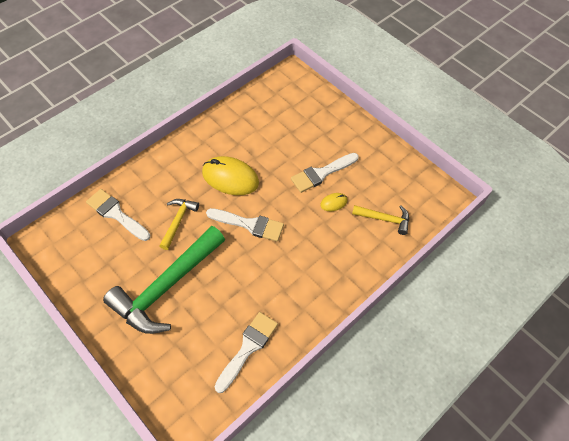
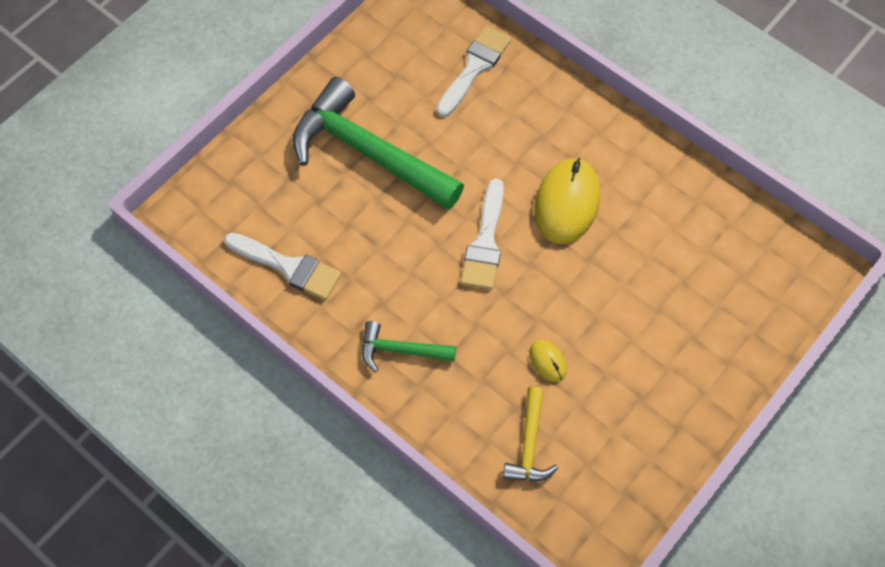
camera: 85 degrees right, 5 degrees up
(178, 221) = (475, 146): yellow hammer -> none
(319, 281) = (401, 350): none -> green hammer
(321, 173) = (603, 337): white brush -> none

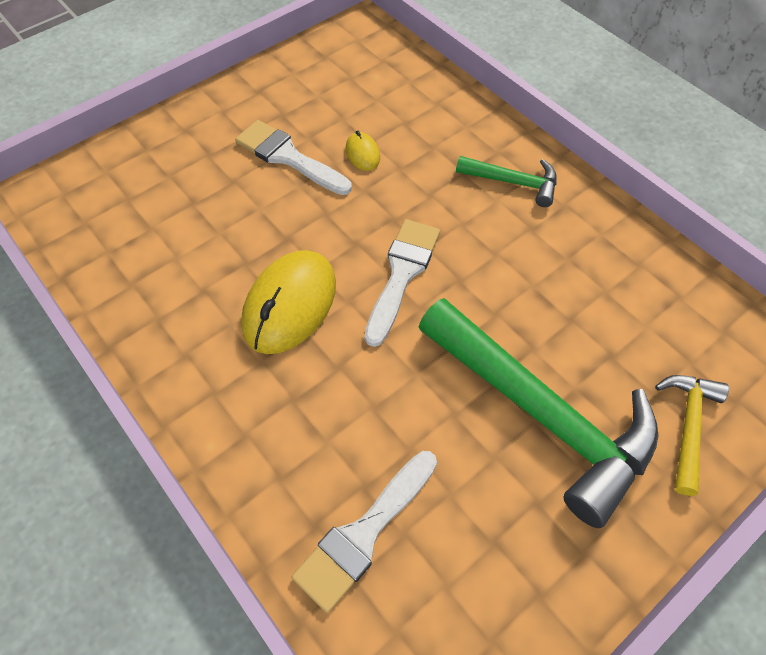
camera: 170 degrees left, 5 degrees down
(288, 267) = (642, 281): white brush -> white brush (288, 157)
(529, 444) = (398, 96): yellow hammer -> yellow hammer (687, 426)

